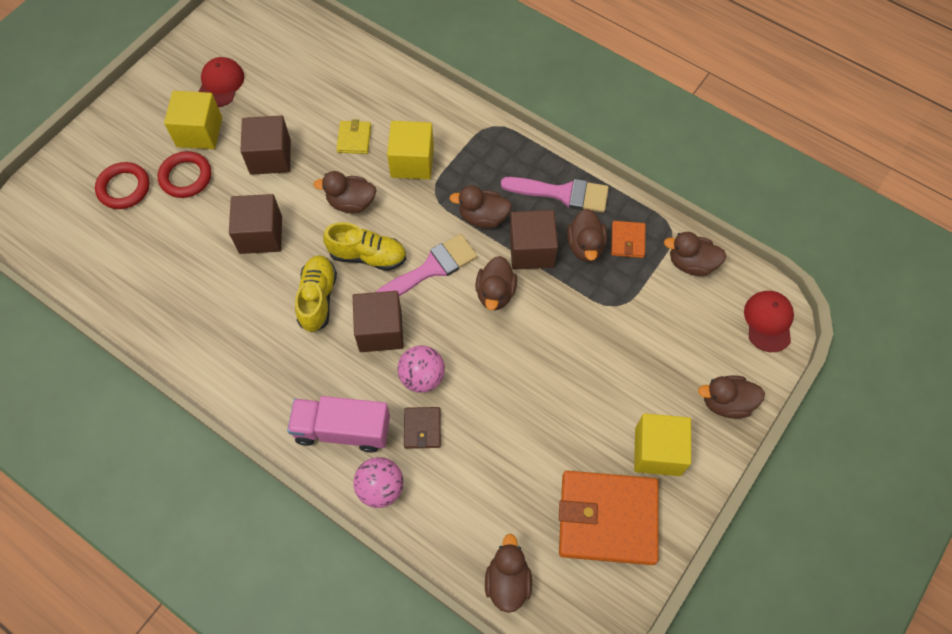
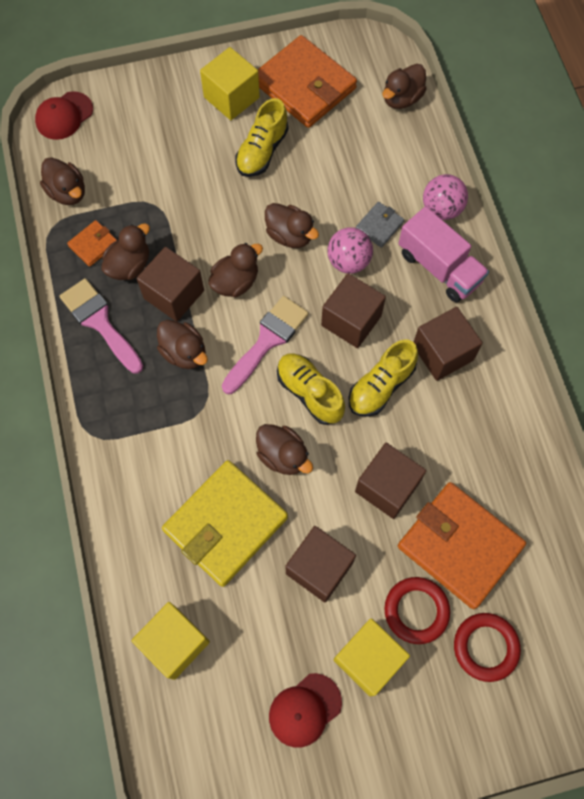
camera: 140 degrees left, 5 degrees up
(181, 234) = (459, 545): none -> orange wallet
(288, 359) = (442, 353): none -> brown cube
(354, 139) = (225, 524): yellow wallet -> yellow wallet, size x2.23
(412, 162) = (195, 455): yellow cube -> yellow cube (175, 643)
(422, 428) = (379, 226): brown wallet -> grey wallet
(431, 269) = (267, 341): pink brush -> pink brush turned 120 degrees clockwise
(581, 420) = (262, 151): none -> yellow shoe
(726, 403) = (154, 91): brown duck -> brown duck (290, 235)

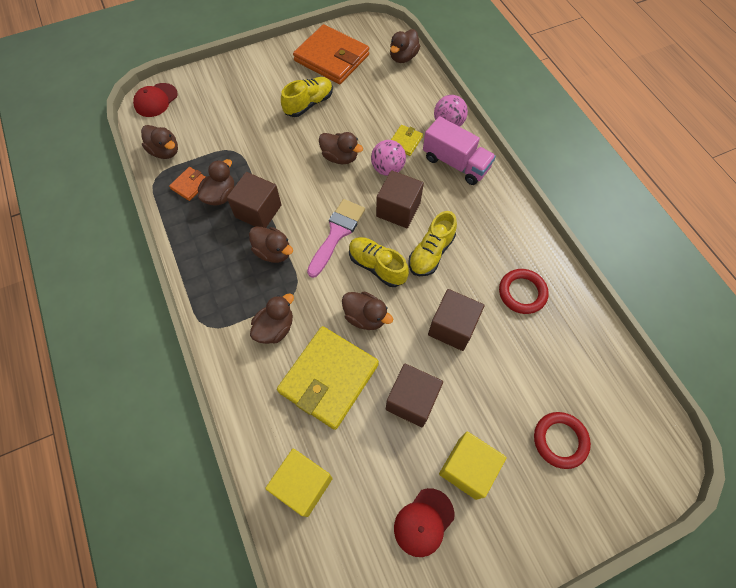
camera: 10 degrees left, 5 degrees down
(100, 322) = (203, 240): pink brush -> none
(231, 97) = (280, 72): yellow cube -> none
(235, 282) = (304, 195): brown duck -> brown duck (275, 328)
(262, 151) = (308, 104): yellow shoe -> yellow shoe turned 150 degrees counterclockwise
(379, 226) = (405, 142): grey wallet -> yellow wallet
(416, 610) = (497, 421): red ring -> red ring (522, 293)
(442, 353) = (472, 222): brown cube -> none
(459, 545) = (519, 363): orange wallet -> none

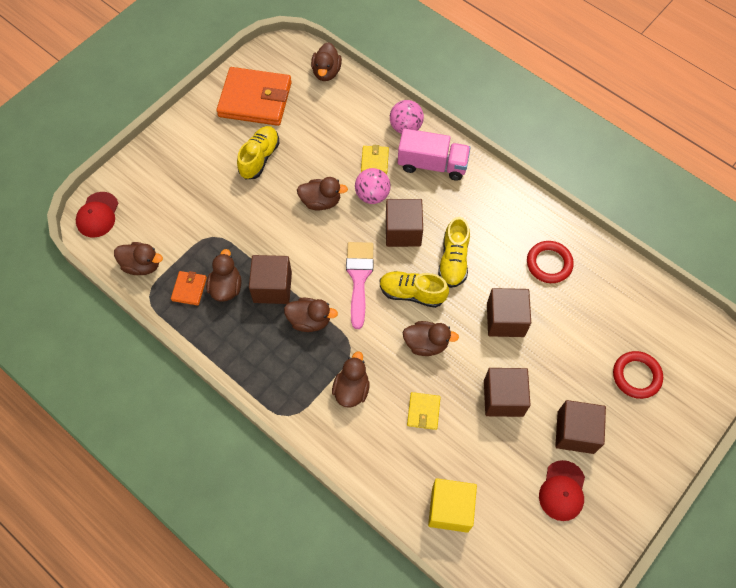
camera: 25 degrees left, 0 degrees up
(328, 378) = (423, 411): yellow wallet -> yellow wallet, size x0.45
(467, 468) = (575, 432): yellow cube -> brown cube

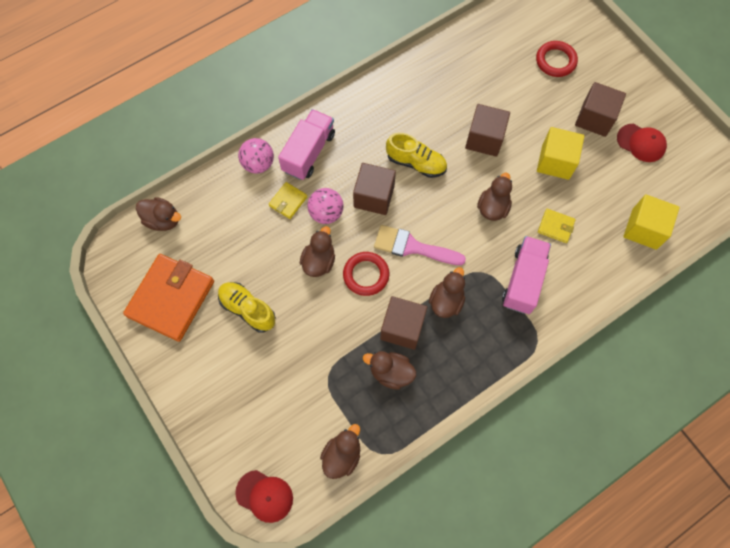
camera: 75 degrees left, 5 degrees up
(189, 289) = (383, 410): orange wallet -> none
(351, 389) = (523, 280): brown duck -> pink truck
(374, 161) = (288, 201): yellow wallet -> yellow wallet turned 75 degrees counterclockwise
(412, 293) = (440, 206): yellow shoe -> none
(503, 398) = (555, 162): brown cube -> yellow cube
(549, 263) = (439, 90): red ring -> red ring (366, 275)

